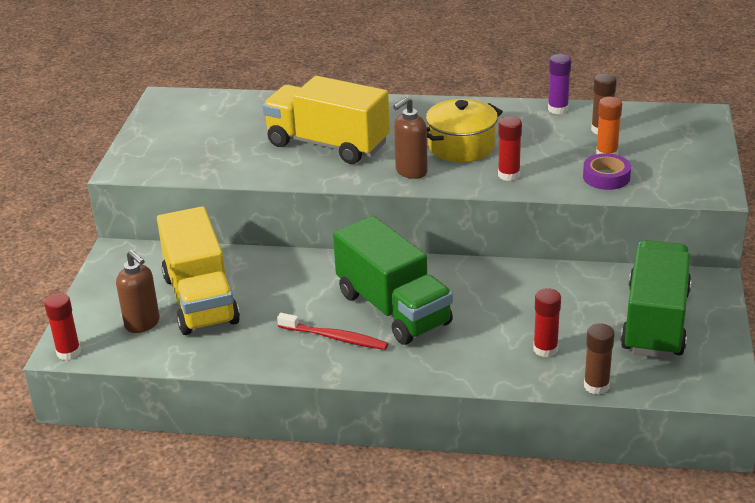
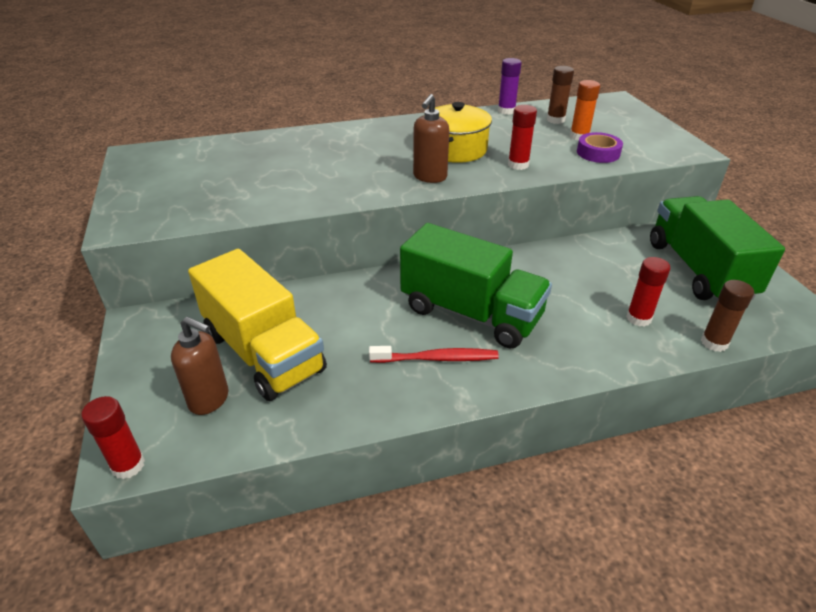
camera: 25 degrees left, 5 degrees up
(328, 144) = (331, 167): yellow truck -> none

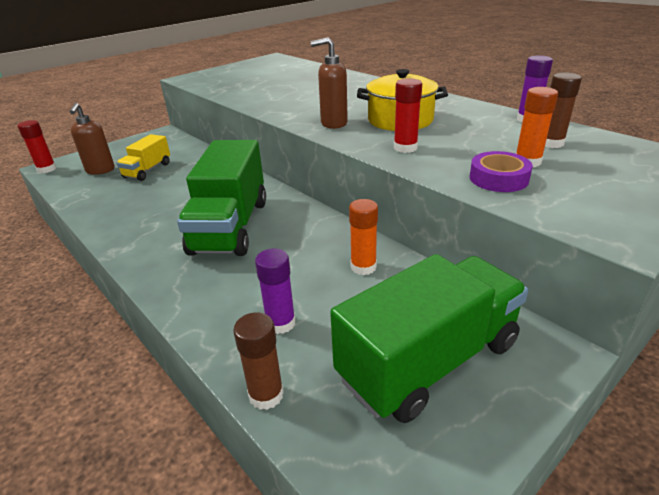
camera: 65 degrees right, 5 degrees down
(263, 352) = (148, 170): yellow truck -> yellow truck, size x0.52
(437, 359) = (164, 227): red toothbrush -> none
(584, 262) = (363, 267): none -> orange glue stick
(638, 318) = (280, 323): red glue stick -> purple glue stick

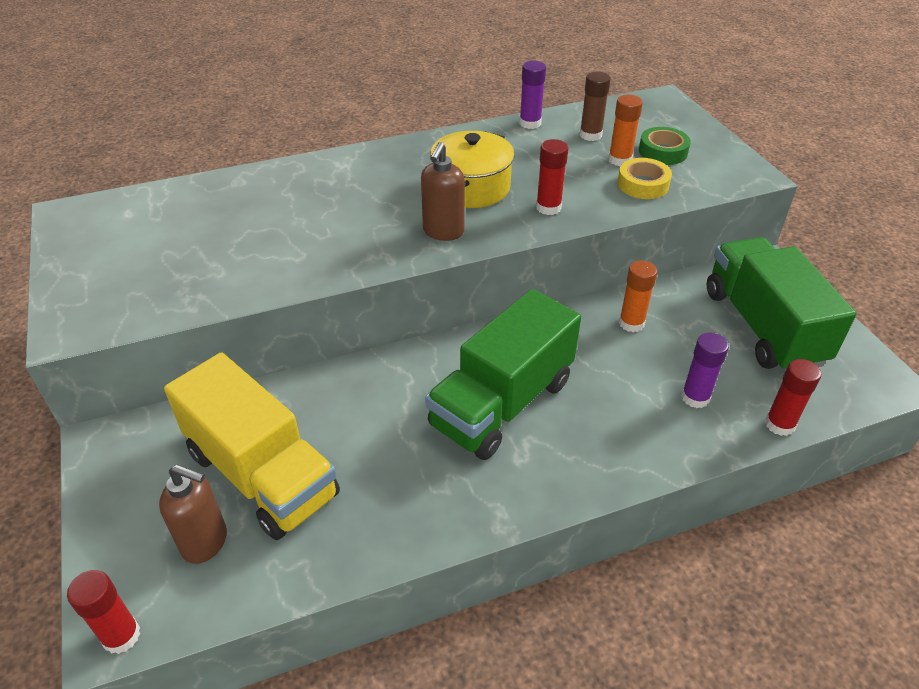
camera: 70 degrees left, 10 degrees up
(148, 170) = (262, 474): yellow truck -> yellow truck, size x1.93
(230, 226) = (502, 403): green truck -> green truck turned 105 degrees clockwise
(266, 395) = (779, 424): brown glue stick -> red glue stick
(498, 178) = (643, 184): purple tape -> yellow tape
(580, 178) = (663, 151): none -> green tape

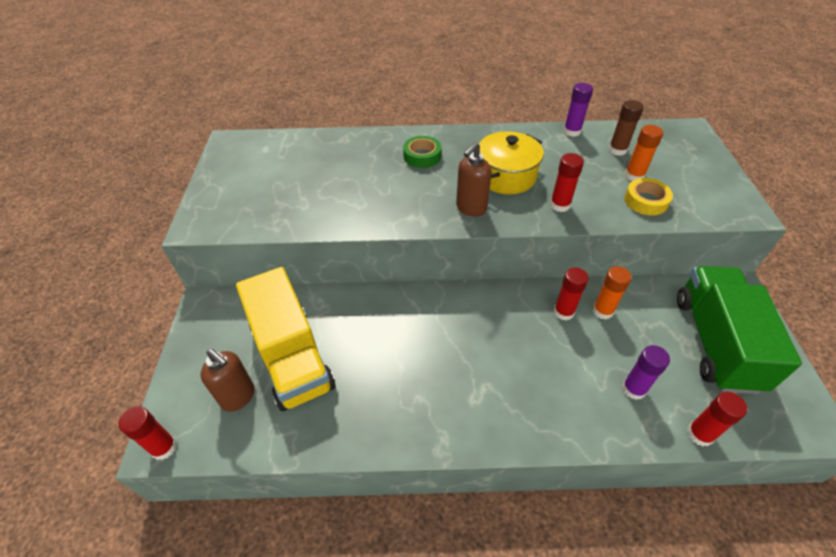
camera: 20 degrees right, 5 degrees up
(502, 403) = (477, 350): green truck -> none
(587, 335) = (563, 312): none -> red glue stick
(663, 151) = (673, 175): green tape -> green tape (422, 156)

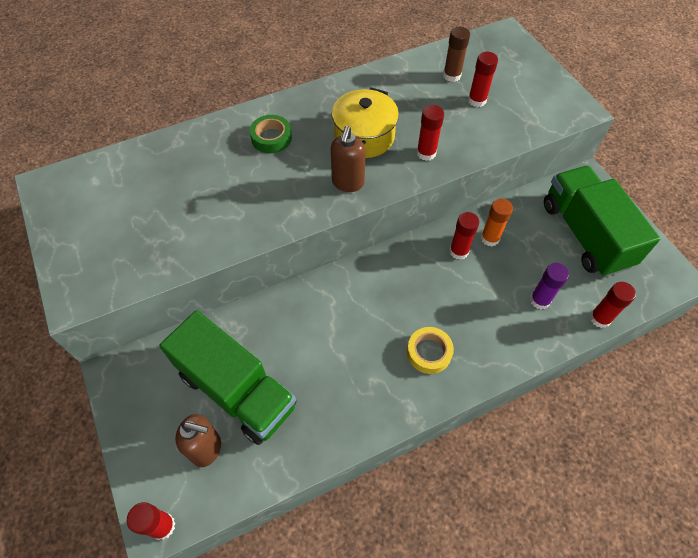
camera: 25 degrees left, 10 degrees up
(292, 357) = (237, 390): yellow truck -> green truck
(572, 131) = (402, 66): purple glue stick -> none
(634, 176) = (477, 100): orange glue stick -> red glue stick
(646, 201) = (496, 125): yellow tape -> yellow tape (429, 352)

